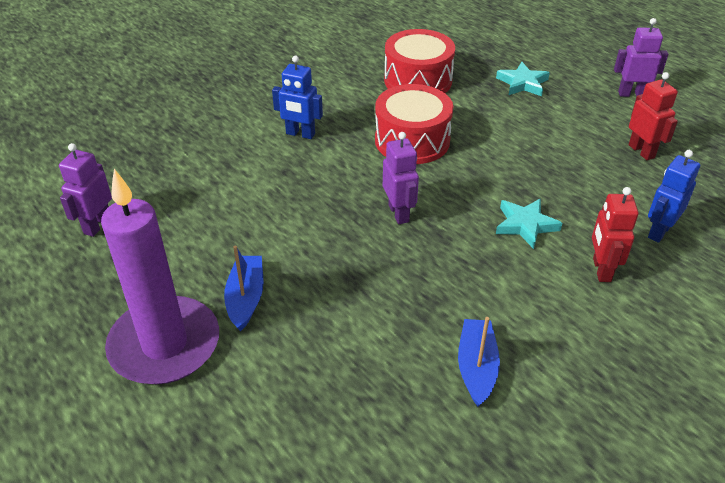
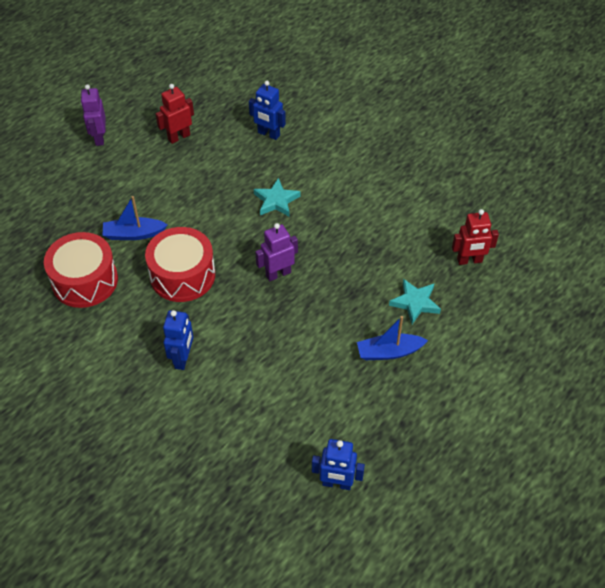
camera: 100 degrees left, 10 degrees up
(97, 225) = (336, 483): purple robot -> blue robot
(165, 344) = (445, 390): purple candle -> none
(476, 367) = (411, 221): blue boat -> blue boat (134, 234)
(522, 83) = (86, 206): turquoise star -> turquoise star (415, 303)
(601, 270) = (312, 163): red robot -> red robot (469, 260)

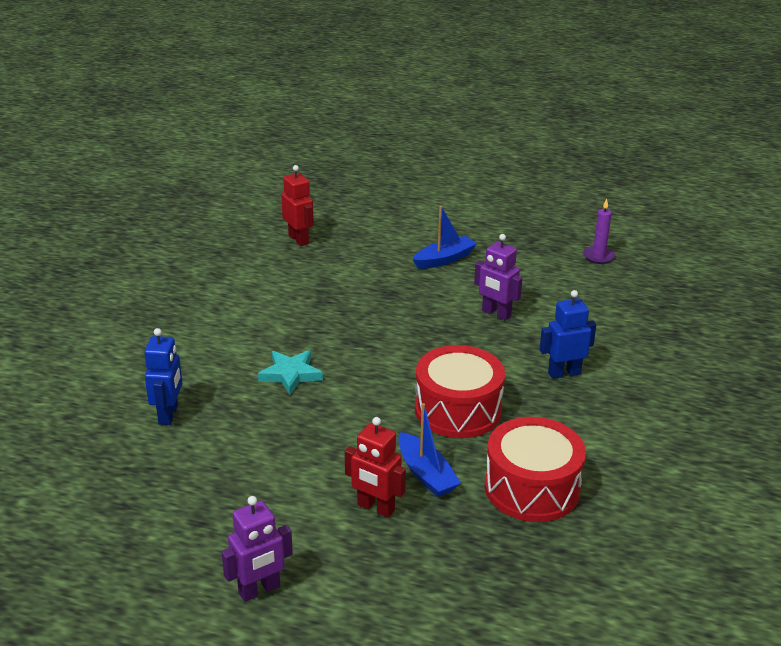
camera: 115 degrees left, 20 degrees down
(179, 137) = (214, 499): red robot -> red robot (375, 508)
(278, 274) = (401, 343): purple robot -> purple robot (496, 313)
(336, 483) = (598, 256): blue robot -> purple candle
(389, 352) = (444, 259): blue boat -> blue boat turned 90 degrees counterclockwise
(415, 303) = (375, 257): turquoise star -> none

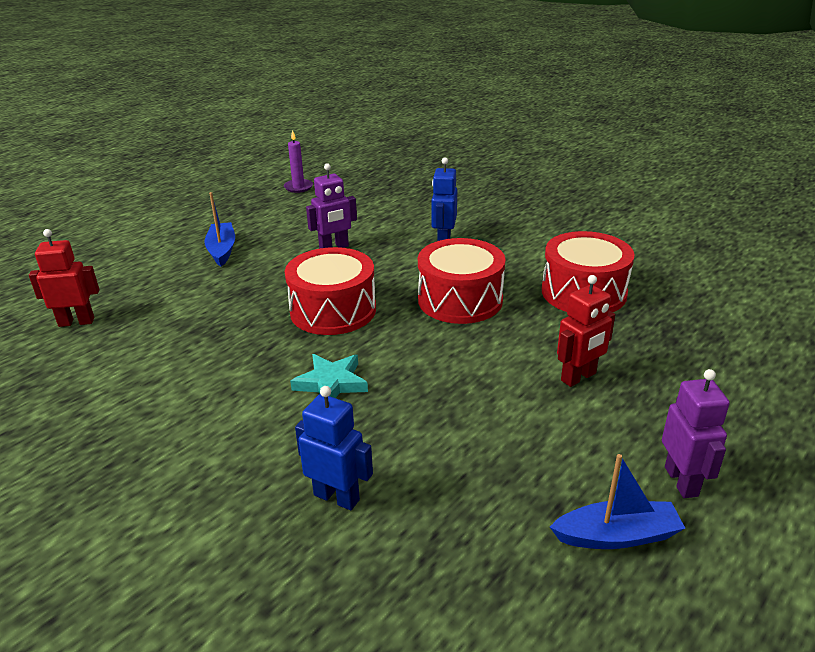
camera: 65 degrees left, 0 degrees up
(391, 345) = (333, 310): none -> red drum
(426, 474) = (542, 338): blue boat -> blue boat (617, 536)

